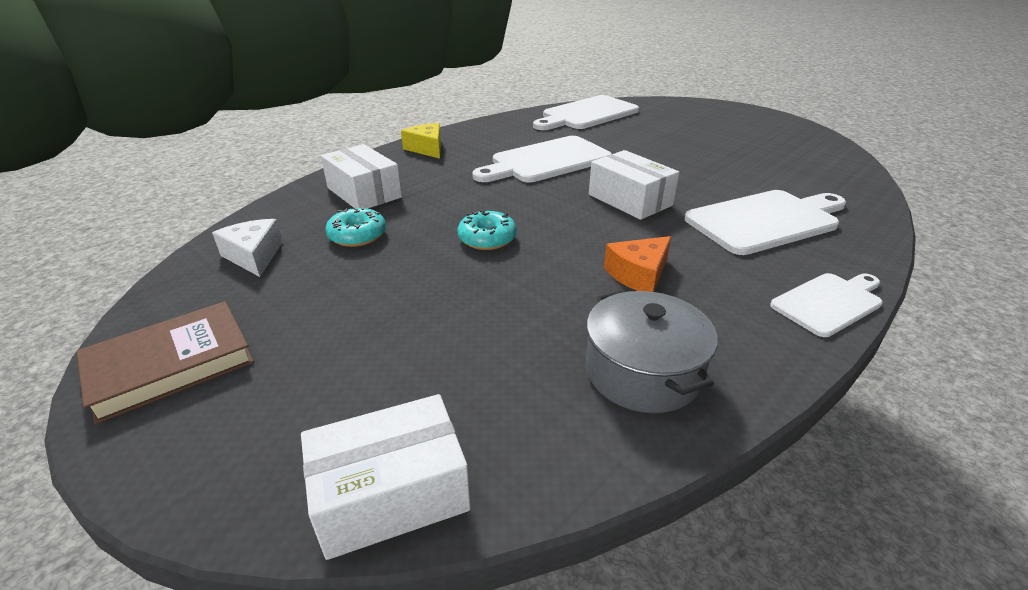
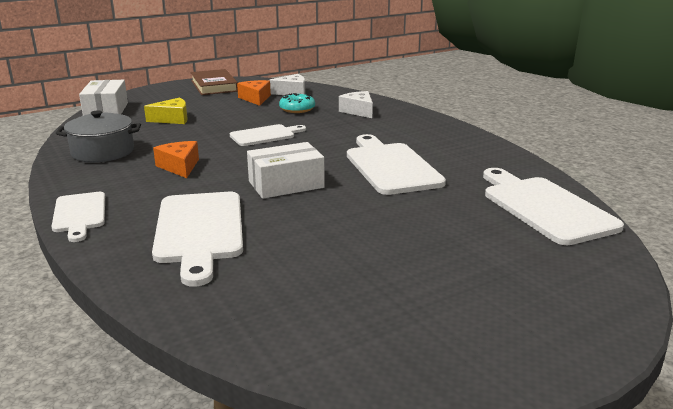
camera: 105 degrees right, 10 degrees down
(292, 284) = (256, 98): none -> orange cheese
(364, 192) = (358, 111): white box -> white cheese
(427, 148) = (439, 129): yellow cheese -> yellow cheese (172, 119)
(487, 238) = (265, 135): turquoise donut -> white cutting board

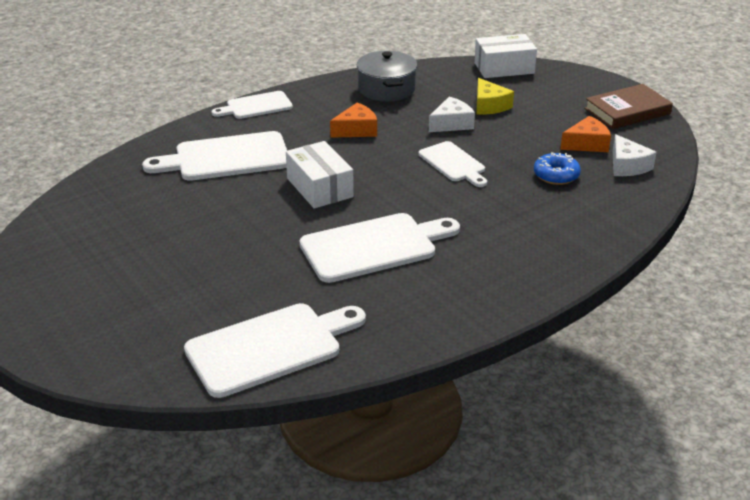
camera: 85 degrees right, 10 degrees up
(297, 109) = (556, 175): turquoise donut -> blue donut
(358, 111) = (566, 220): white cheese -> white cheese (451, 124)

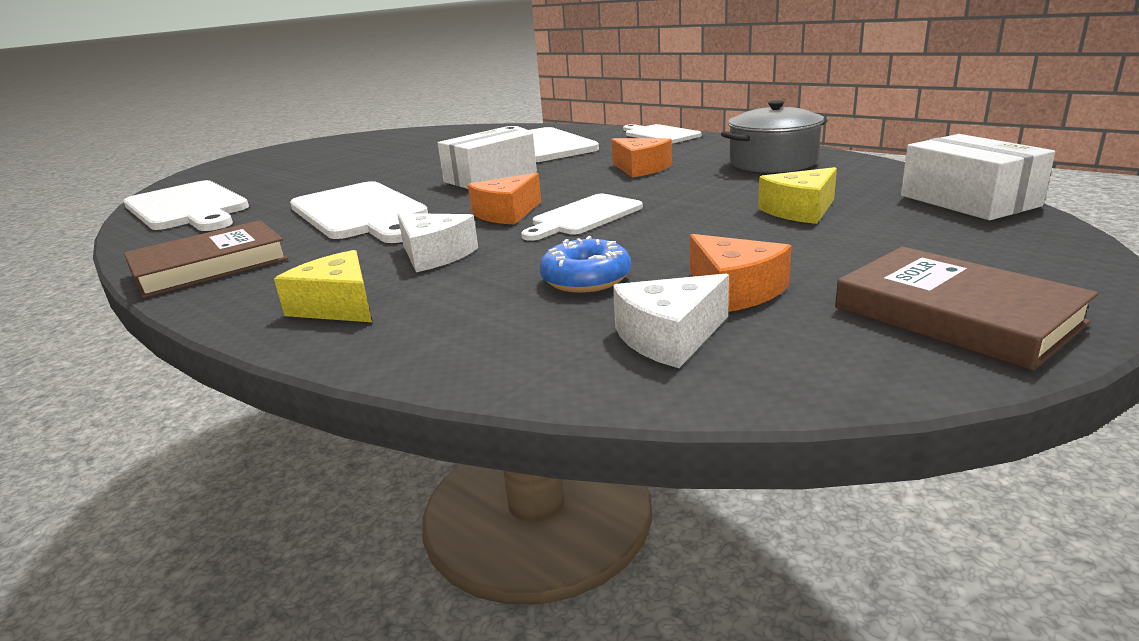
camera: 80 degrees right, 10 degrees down
(425, 188) = (506, 213): none -> orange cheese
(451, 124) = (707, 200): white cheese -> white cheese (434, 255)
(461, 306) = (210, 266): none -> brown book
(558, 248) = (338, 306): none -> yellow cheese

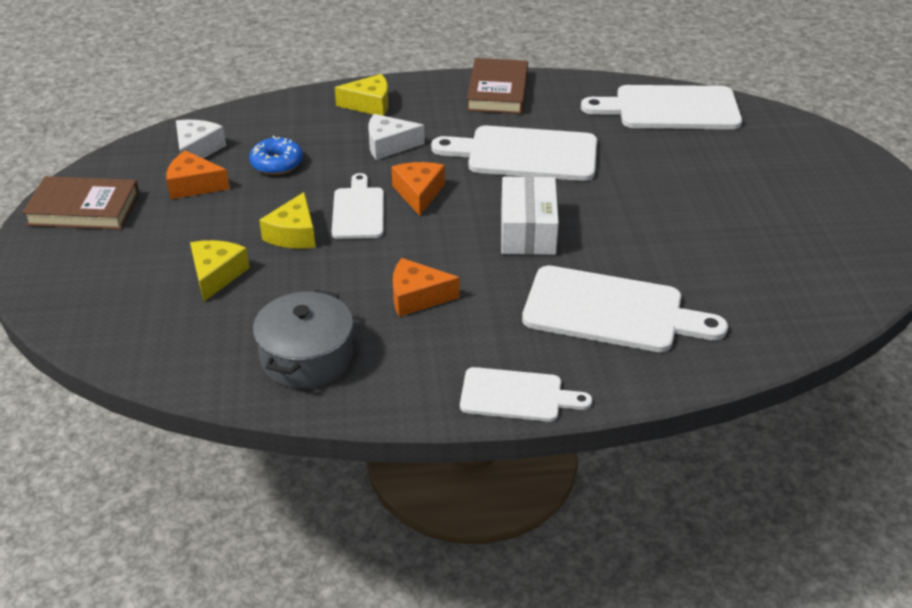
camera: 130 degrees right, 15 degrees up
(676, 217) = (293, 234): none -> yellow cheese
(968, 201) = (104, 336): white box -> none

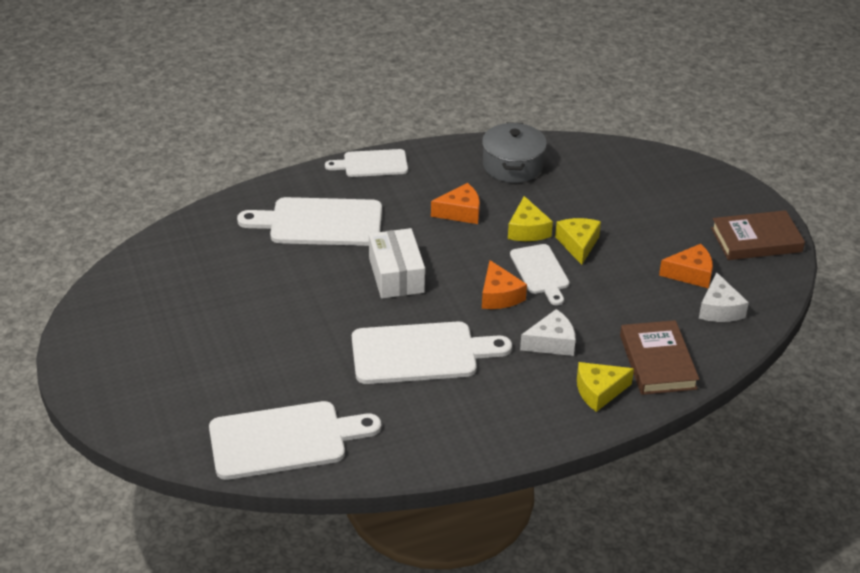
camera: 165 degrees right, 0 degrees up
(216, 275) = (611, 206): yellow cheese -> yellow cheese (527, 230)
(277, 163) = (638, 306): blue donut -> none
(498, 91) = (475, 434): brown book -> brown book (657, 362)

